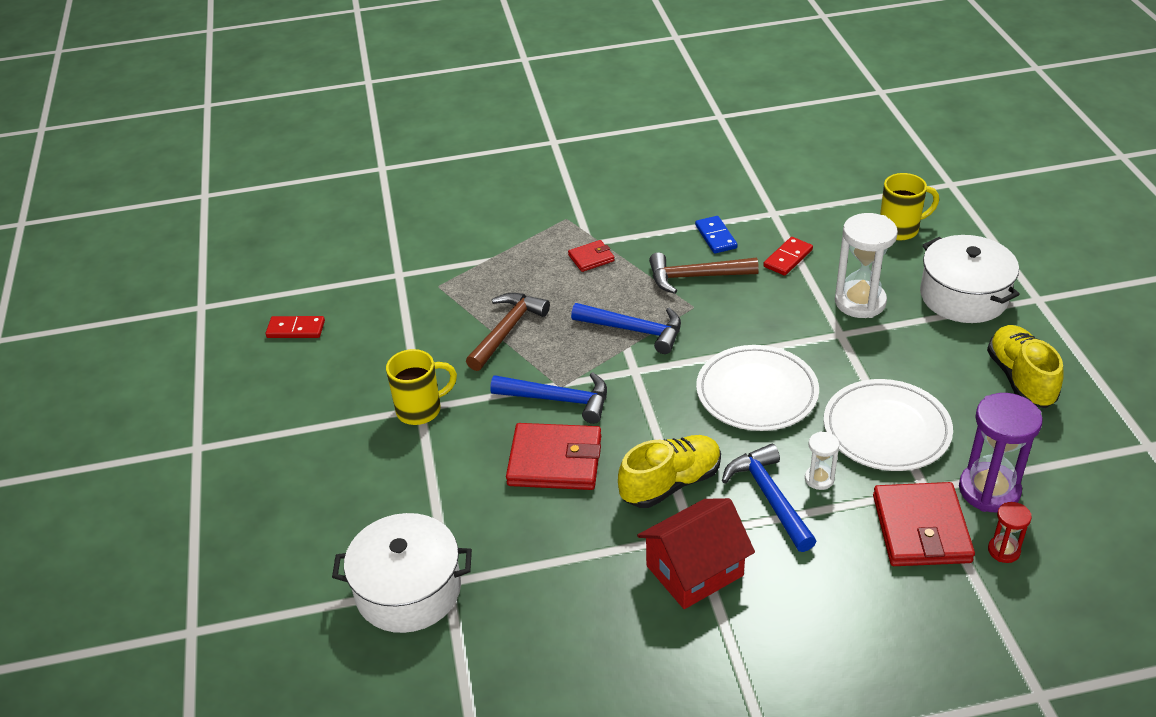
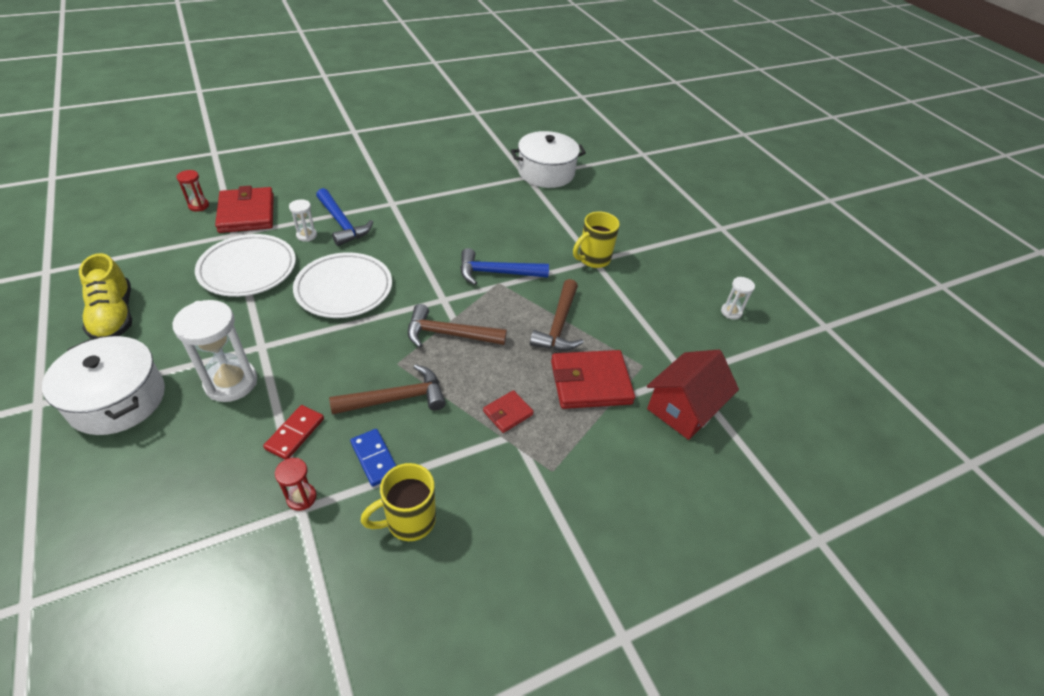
camera: 160 degrees right, 5 degrees up
(296, 329) = (731, 312): red domino -> white hourglass
(555, 461) = (487, 234): red wallet -> red wallet (590, 382)
(634, 330) = (449, 334): blue hammer -> brown hammer
(671, 483) = (407, 227): yellow shoe -> none
(694, 570) = (390, 187): red house -> red house (683, 408)
(774, 219) = (301, 497): none -> red hourglass
(900, 229) = (144, 495): yellow mug -> yellow mug (409, 521)
(989, 490) = (189, 236): purple hourglass -> none

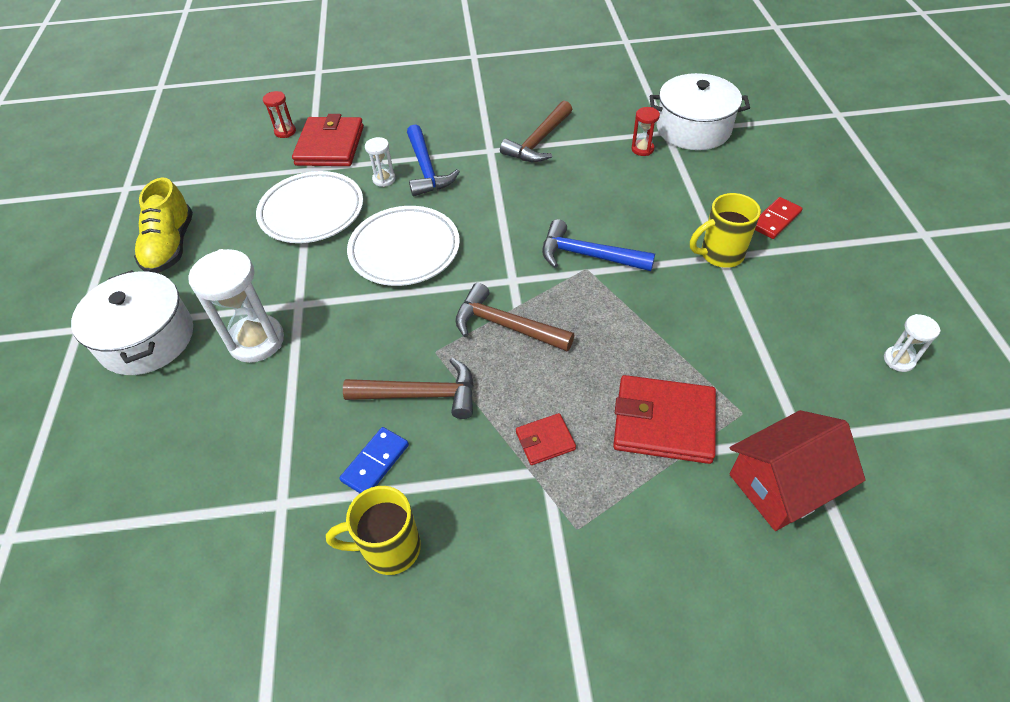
camera: 25 degrees right, 5 degrees up
(295, 433) = (301, 413): red domino -> red domino (775, 220)
(301, 497) = (285, 490): red hourglass -> red hourglass (642, 149)
(375, 458) = (375, 463): blue domino -> blue domino turned 45 degrees clockwise
(559, 325) = (646, 337): brown hammer -> brown hammer (539, 141)

